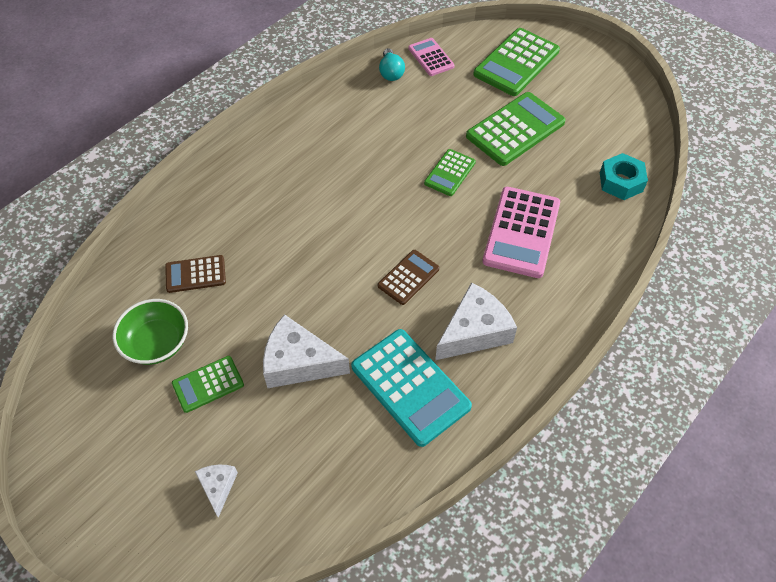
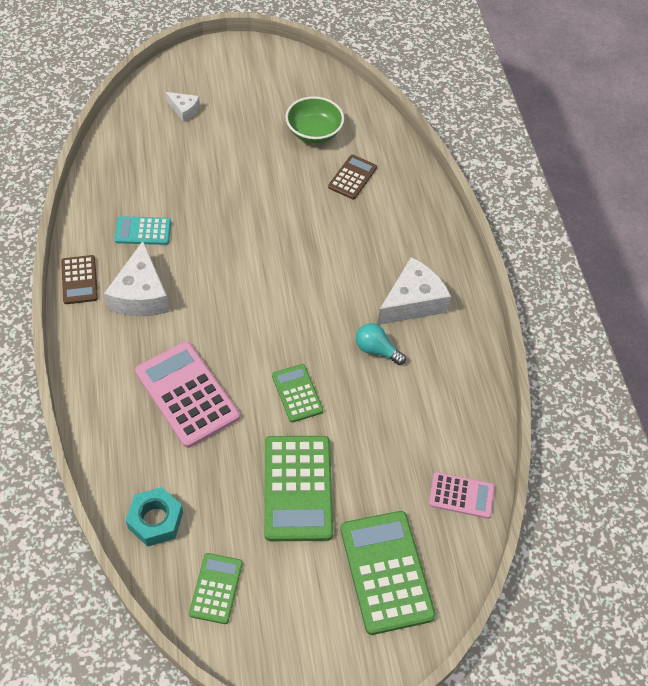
camera: 125 degrees right, 0 degrees up
(208, 384) = (256, 139): green calculator -> green calculator (216, 588)
(298, 362) = (224, 188): white cheese -> white cheese (412, 302)
(391, 72) = (467, 443): turquoise light bulb -> turquoise light bulb (376, 350)
(408, 277) = (225, 290): brown calculator -> brown calculator (79, 280)
(410, 387) = (143, 231): turquoise calculator -> turquoise calculator, size x0.56

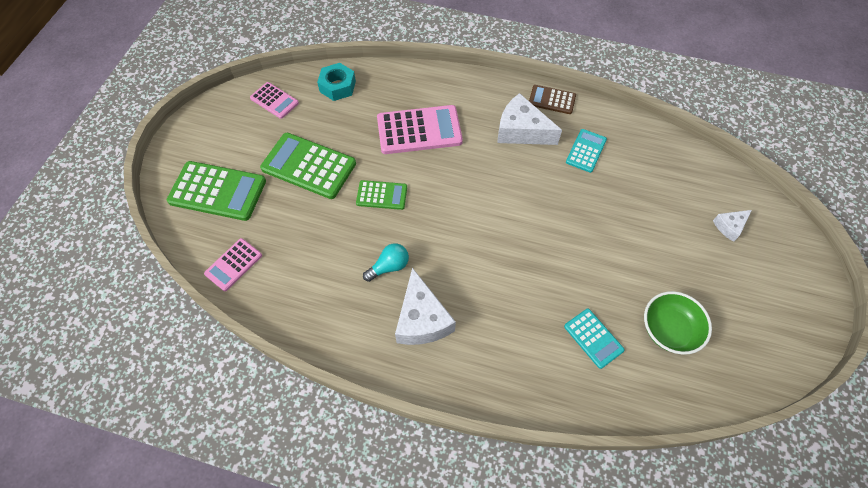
camera: 120 degrees right, 5 degrees up
(216, 588) = (274, 101): green calculator -> pink calculator
(352, 177) = (593, 338): brown calculator -> turquoise calculator

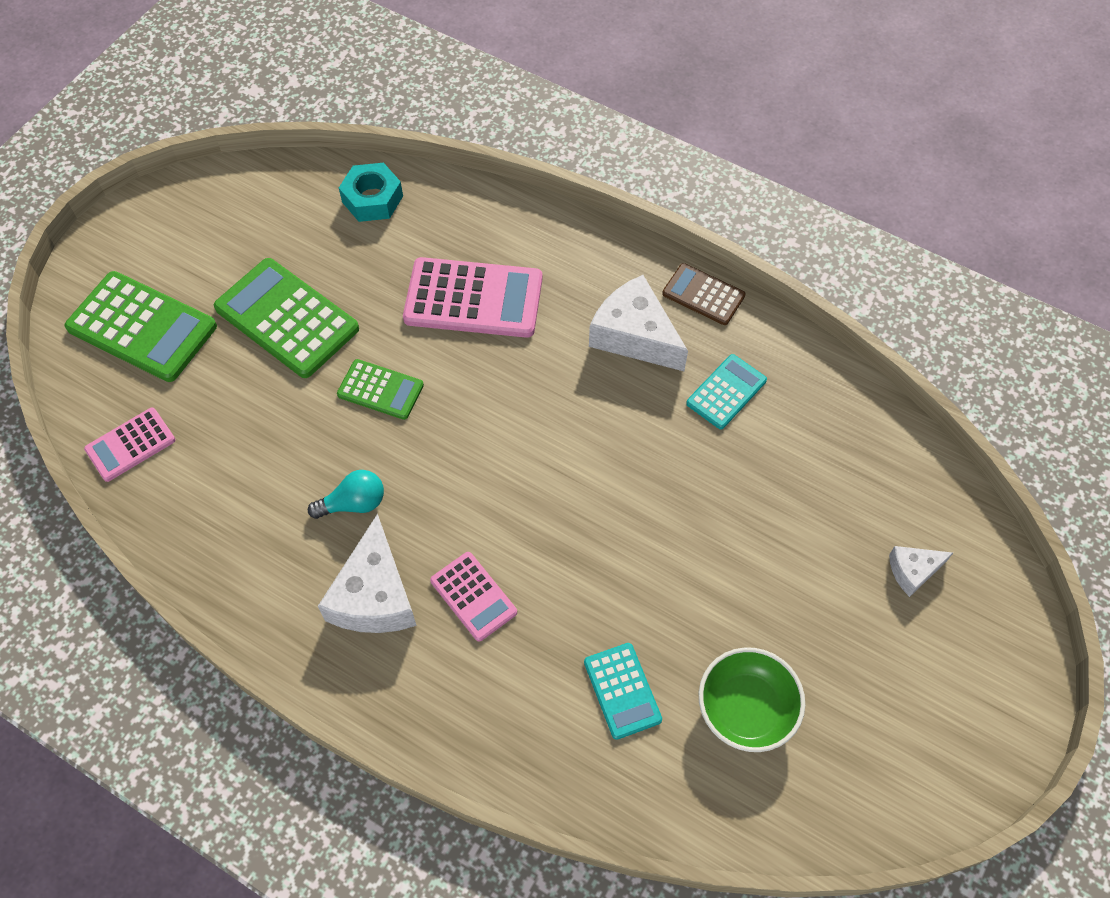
camera: 15 degrees right, 0 degrees up
(274, 101) = (269, 202): pink calculator -> pink calculator (473, 596)

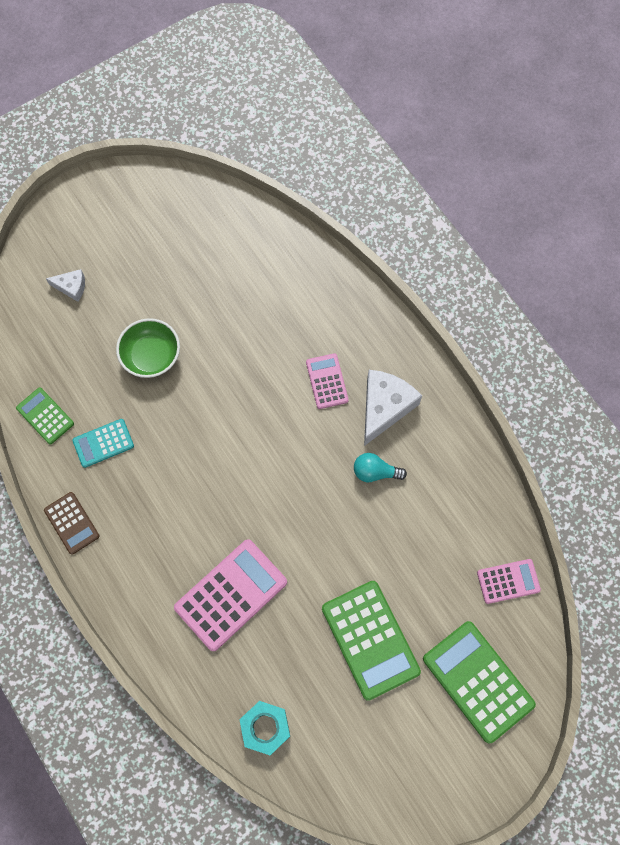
camera: 155 degrees left, 10 degrees up
(380, 390) = (326, 548): green calculator -> green calculator (45, 416)
(473, 299) = (231, 594): pink calculator -> pink calculator turned 105 degrees clockwise
(622, 691) = (269, 295): turquoise calculator -> none
(635, 335) = (137, 512): white cheese -> none
(746, 708) = (209, 258): green bowl -> green bowl (151, 356)

